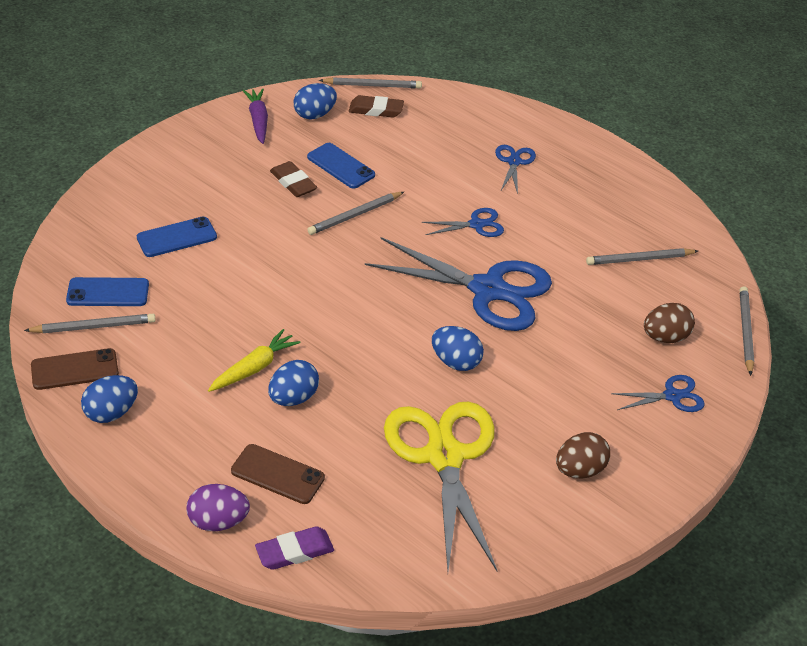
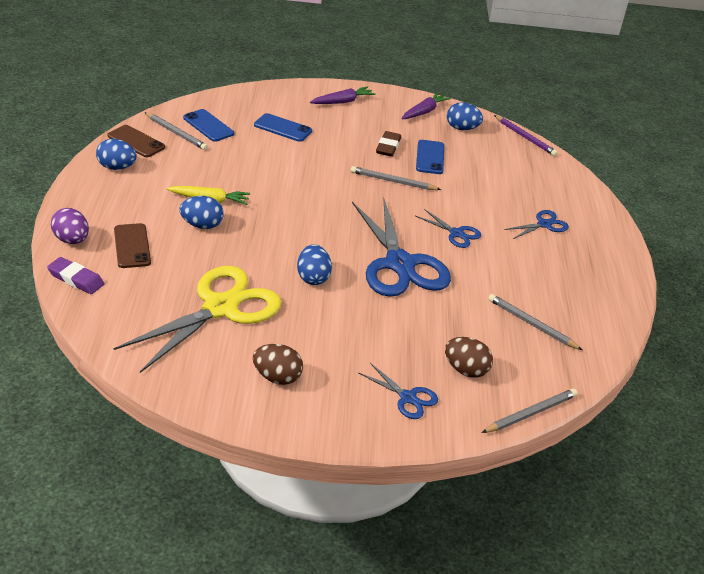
camera: 50 degrees right, 5 degrees down
(175, 165) = (342, 102): none -> purple carrot
(372, 85) = (525, 137): grey pencil -> purple pencil
(376, 110) = (504, 148): brown eraser -> none

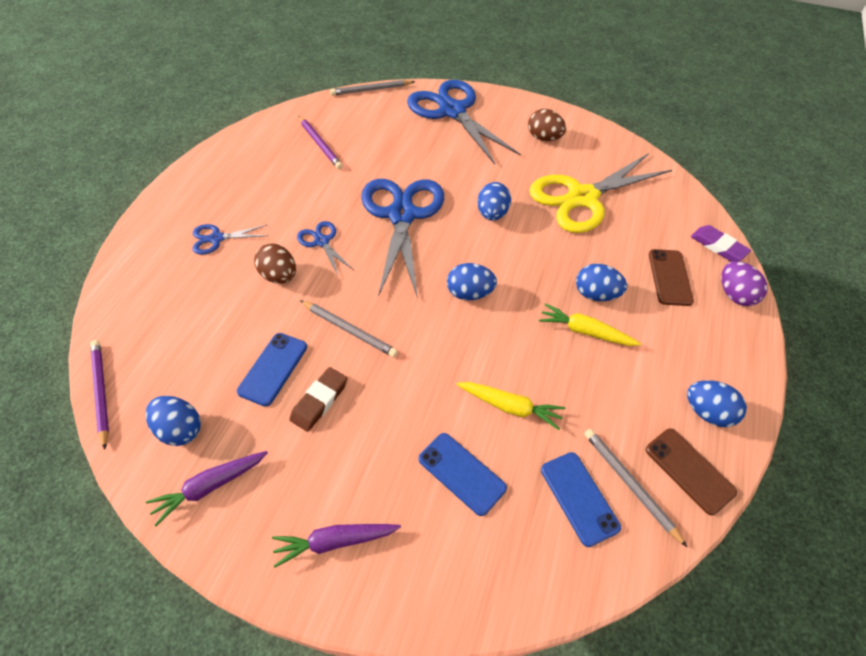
camera: 160 degrees left, 15 degrees up
(260, 156) = (510, 407): none -> yellow carrot
(311, 213) = (469, 293): none -> blue egg
(408, 398) = (452, 111): blue scissors -> blue scissors, size x2.18
(465, 370) = (399, 121): brown egg -> brown egg (279, 276)
(531, 324) = (320, 144): grey pencil -> purple pencil

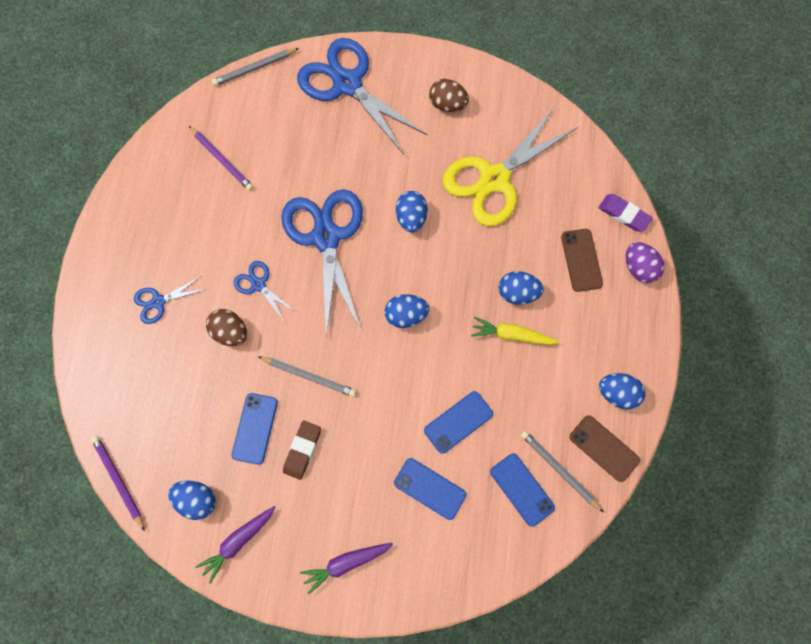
camera: 10 degrees left, 20 degrees up
(510, 407) = (458, 422): yellow carrot -> blue phone

